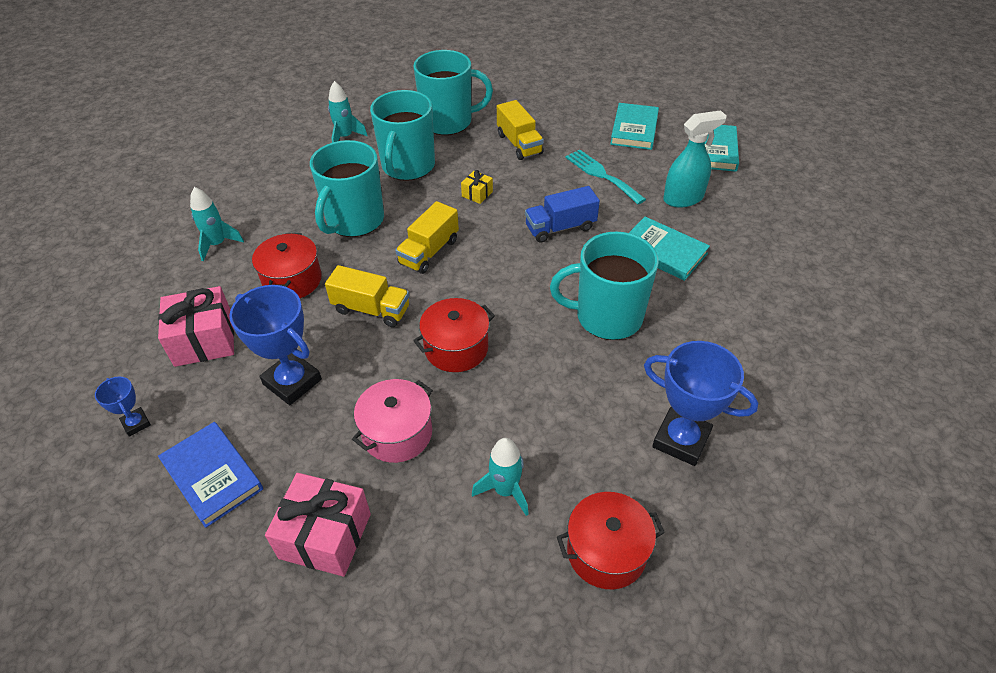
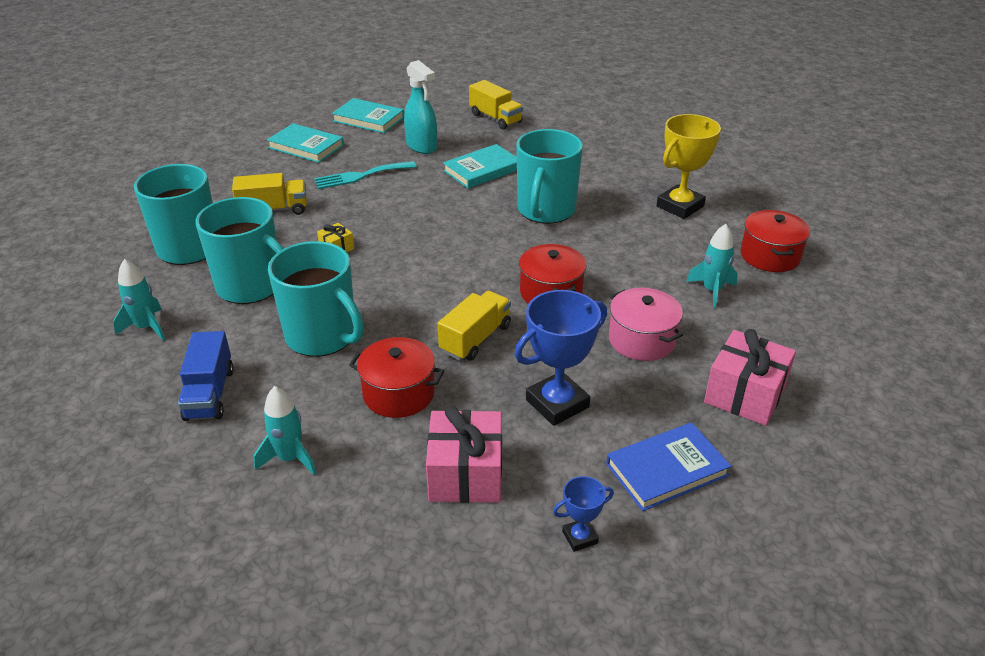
camera: 75 degrees left, 10 degrees down
(429, 252) = (408, 291): yellow truck -> yellow truck (495, 118)
(560, 228) = (421, 211): blue truck -> blue truck (209, 394)
(681, 440) = (680, 206): blue trophy -> yellow trophy
(683, 198) = (422, 146): turquoise spray bottle -> turquoise spray bottle turned 150 degrees clockwise

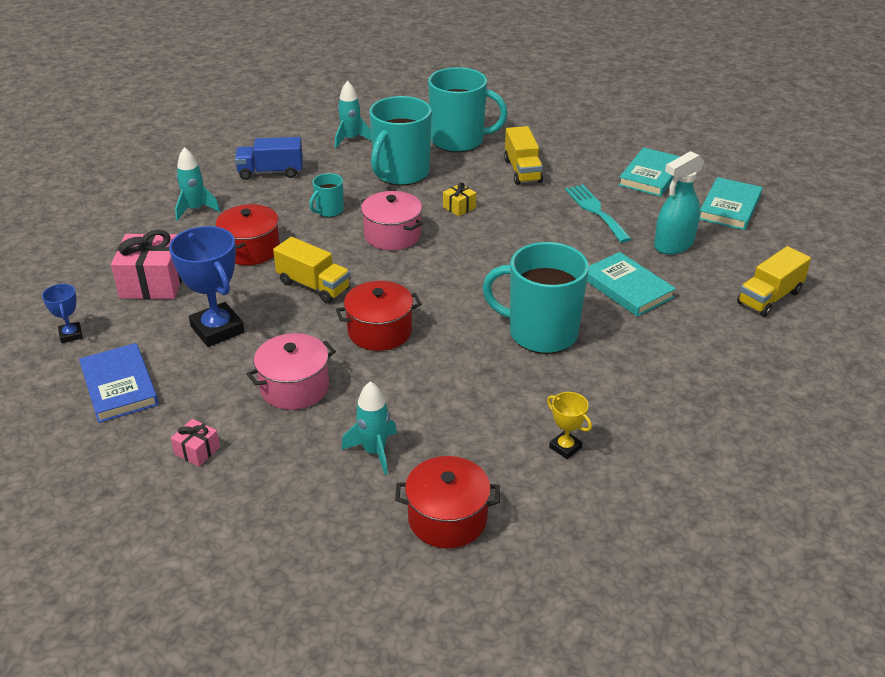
camera: 90 degrees right, 0 degrees up
(322, 336) = (329, 211): turquoise mug -> turquoise mug, size x0.47
(383, 289) = (392, 235): none -> pink pot
(680, 206) = (565, 447): yellow trophy -> yellow trophy, size x0.51
(745, 394) = (197, 451): pink gift -> pink gift, size x0.48

